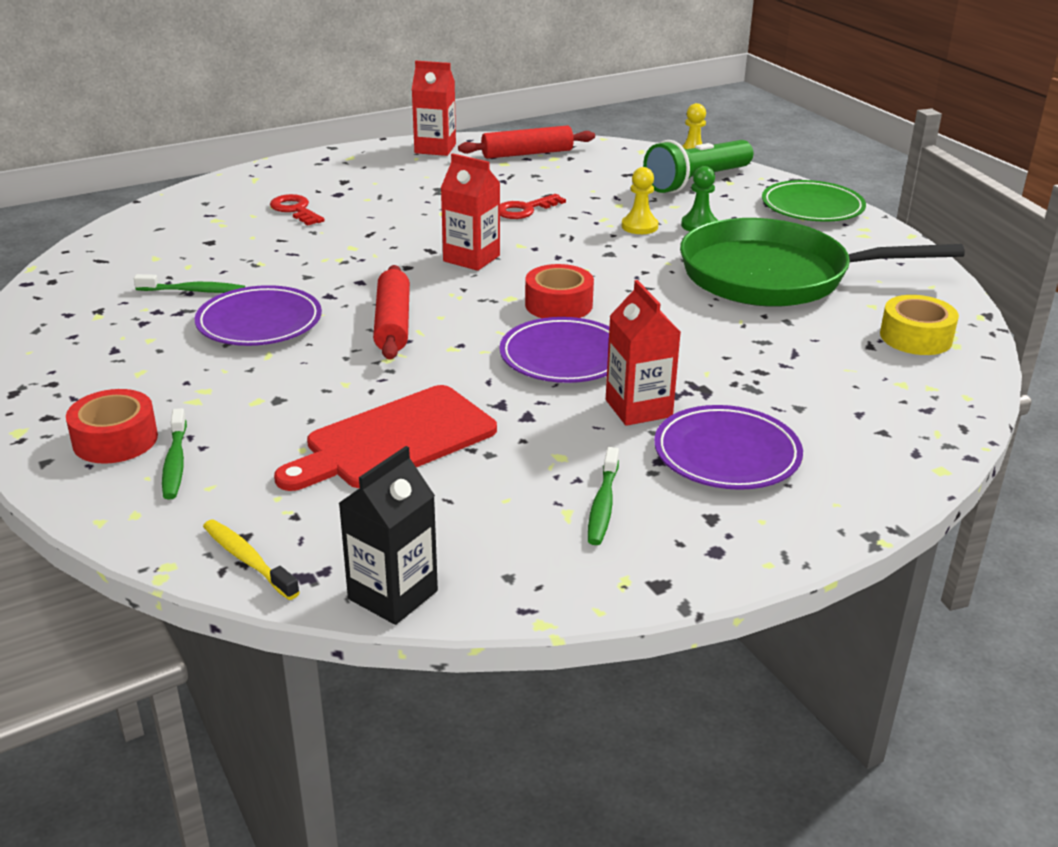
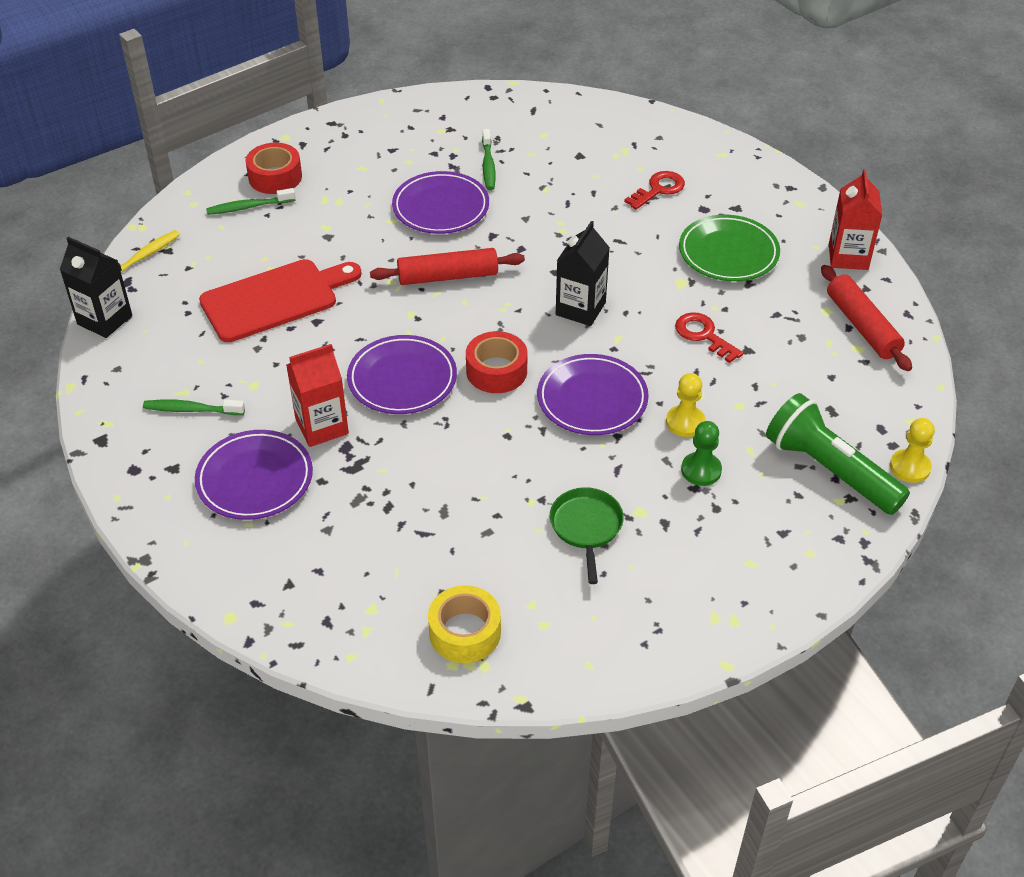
camera: 85 degrees right, 15 degrees up
(394, 440) = (274, 299): red cutting board -> red cutting board turned 105 degrees clockwise
(471, 258) = (580, 309): red carton -> black carton
(606, 262) = (592, 399): none -> purple plate
(774, 276) = (586, 527): green pan -> green pan, size x0.43
(812, 207) = (785, 574): green plate -> green plate (728, 253)

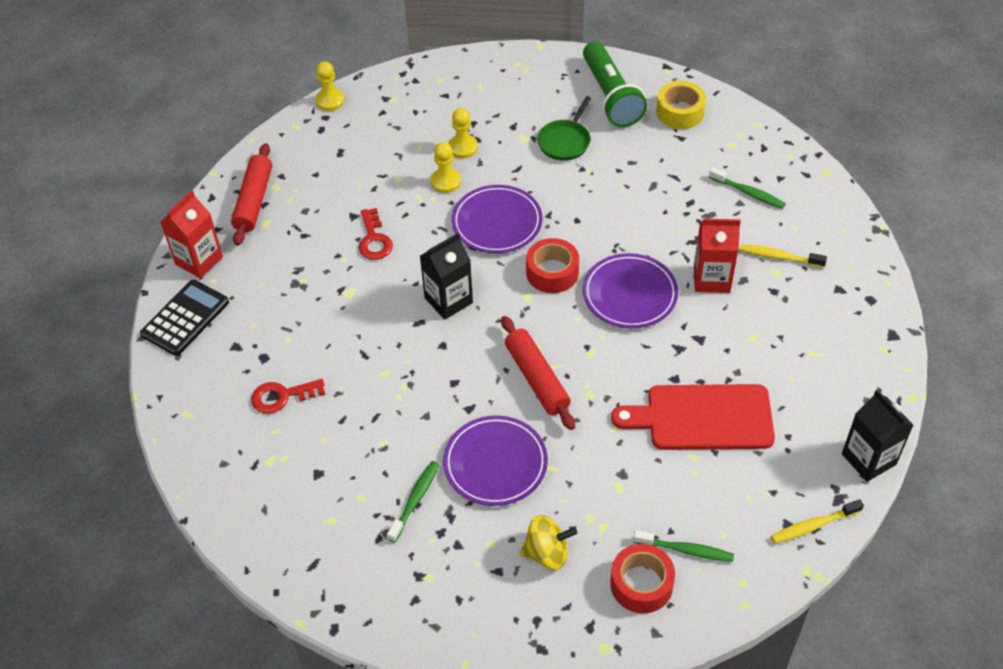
camera: 150 degrees left, 5 degrees up
(191, 409) = (811, 334): green toothbrush -> green toothbrush (748, 193)
(255, 479) = (778, 257): purple plate -> yellow toothbrush
(360, 170) = (547, 553): none -> yellow spinning top
(448, 276) = (536, 378): red rolling pin -> red rolling pin turned 45 degrees clockwise
(701, 470) = (463, 147): green pawn -> yellow pawn
(728, 253) = (287, 303): green plate -> none
(803, 211) = (185, 318): none -> black calculator
(830, 470) = (381, 117): green flashlight -> green flashlight (610, 96)

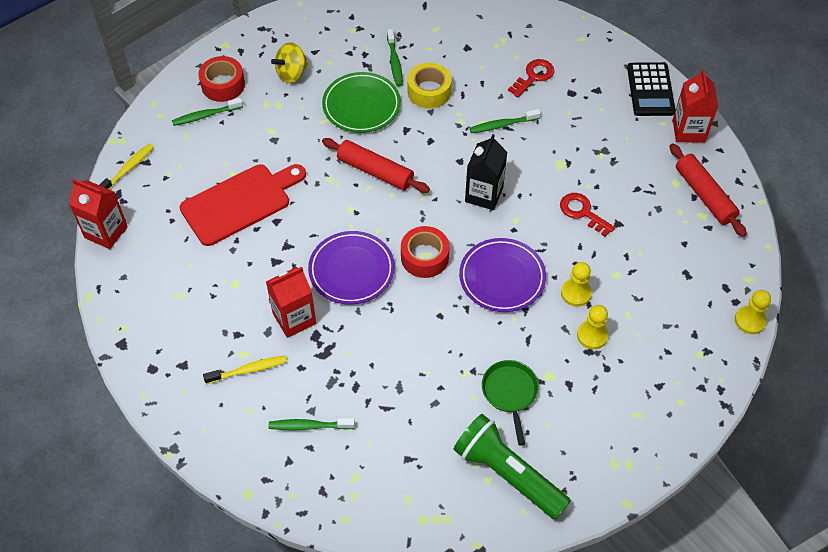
camera: 145 degrees right, 5 degrees up
(366, 360) = (502, 125): none -> green toothbrush
(495, 463) = (361, 105): purple plate -> green plate
(680, 112) = (428, 492): yellow tape -> yellow tape (429, 91)
(868, 459) = (106, 232): black carton -> red carton

